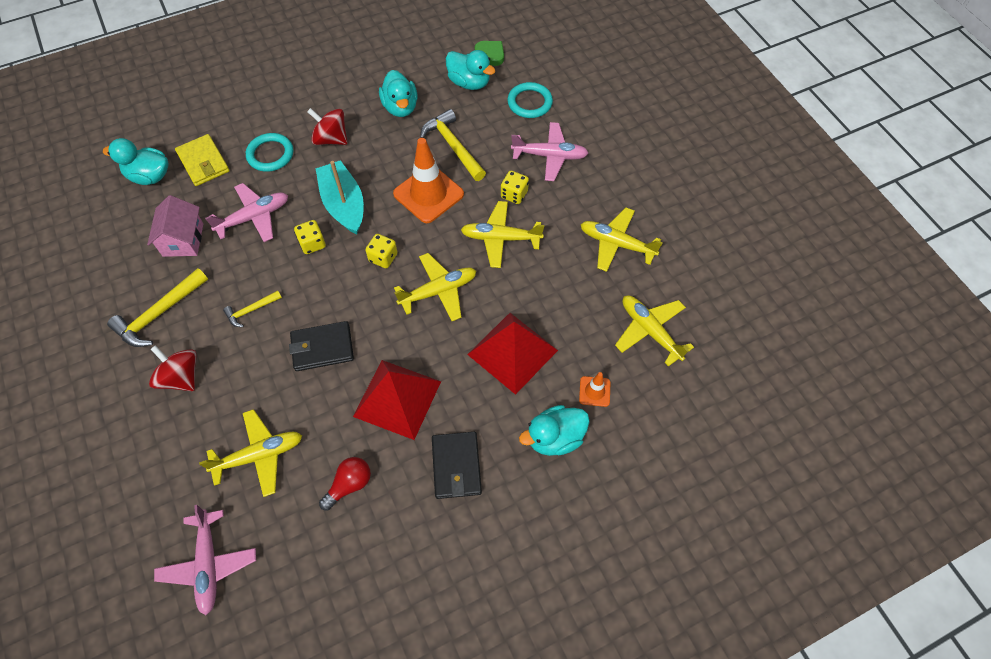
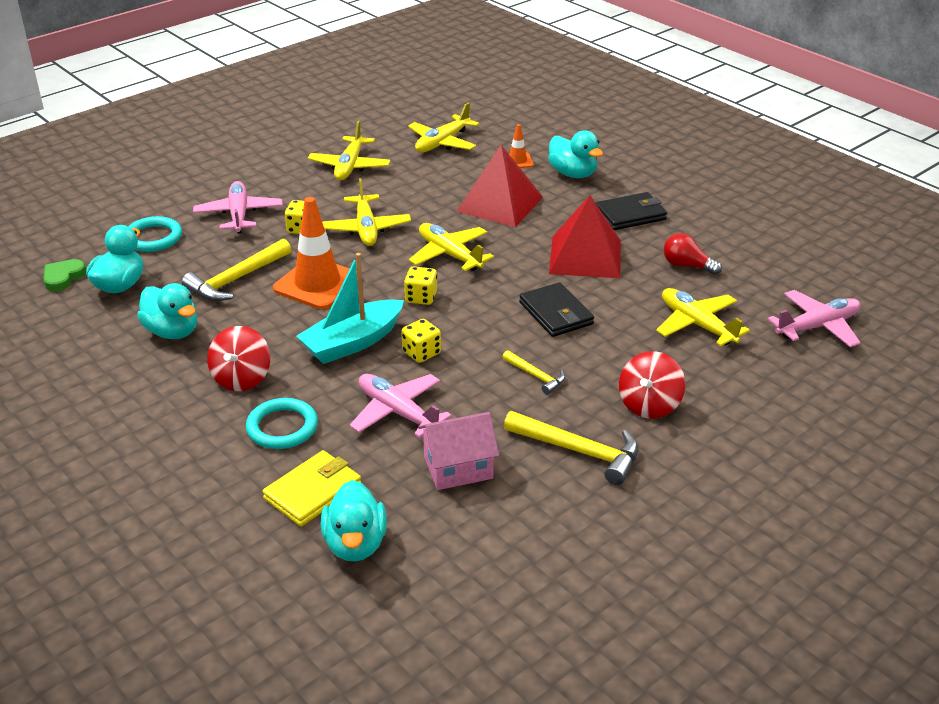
camera: 105 degrees left, 25 degrees down
(400, 107) = (172, 331): turquoise duck -> turquoise duck turned 75 degrees clockwise

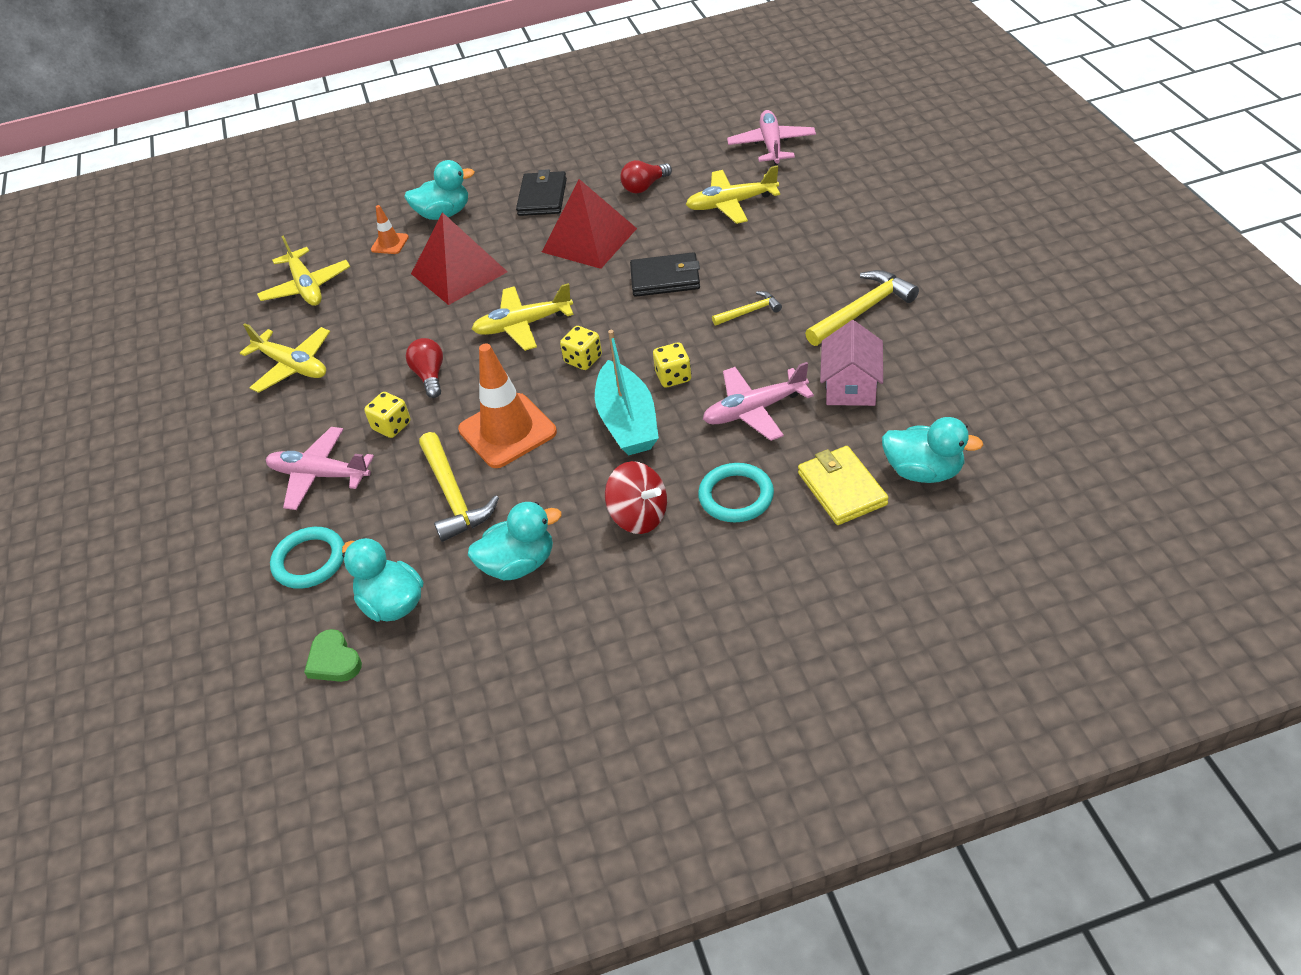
camera: 60 degrees left, 10 degrees up
(366, 229) = (430, 376): yellow plane -> red light bulb
(649, 405) = (823, 257): red spinning top -> none

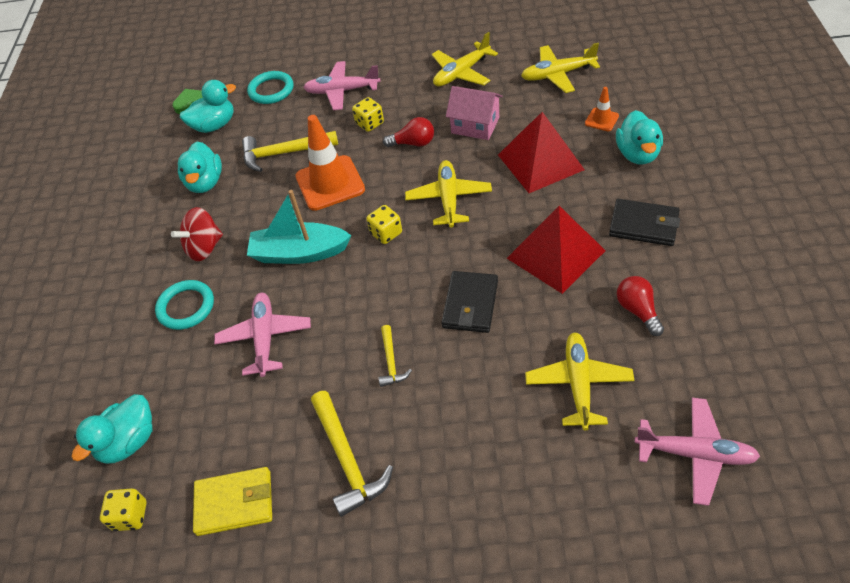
camera: 105 degrees right, 5 degrees up
(319, 475) = (342, 91): pink plane -> pink plane turned 120 degrees counterclockwise
(673, 377) = (334, 289): yellow dice -> yellow dice (130, 516)
(841, 488) = (150, 377): yellow wallet -> yellow wallet (235, 503)
(850, 386) = (252, 417): pink house -> pink house (475, 125)

